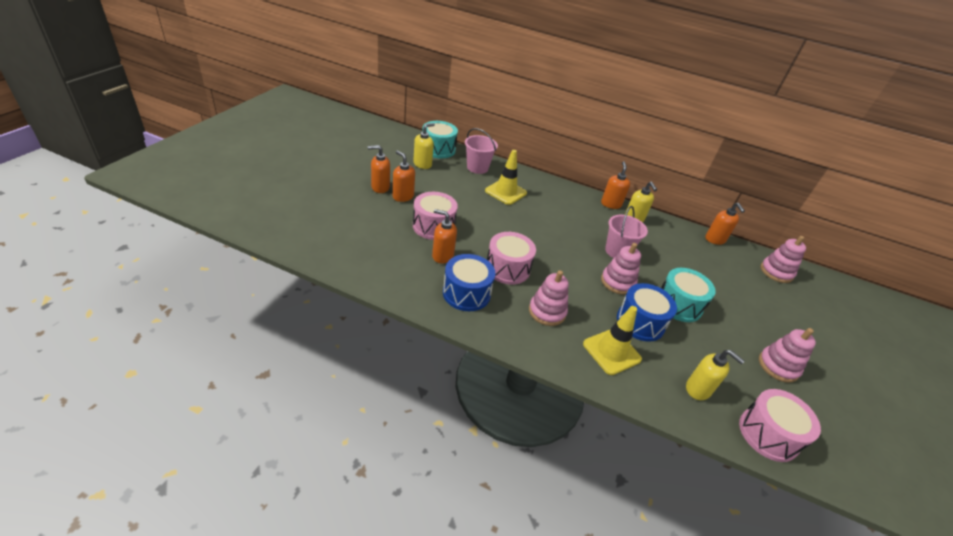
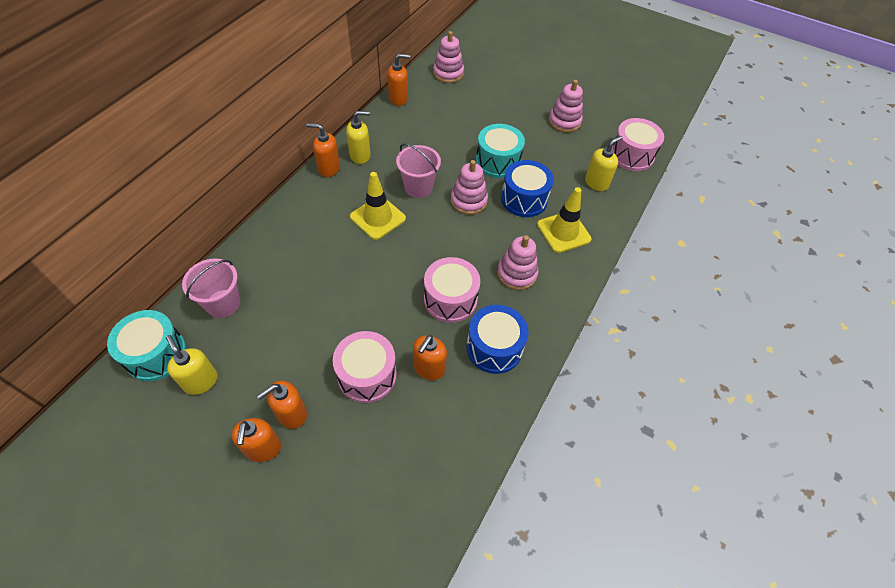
camera: 80 degrees left, 15 degrees up
(505, 192) = (292, 276): yellow traffic cone -> yellow traffic cone (378, 218)

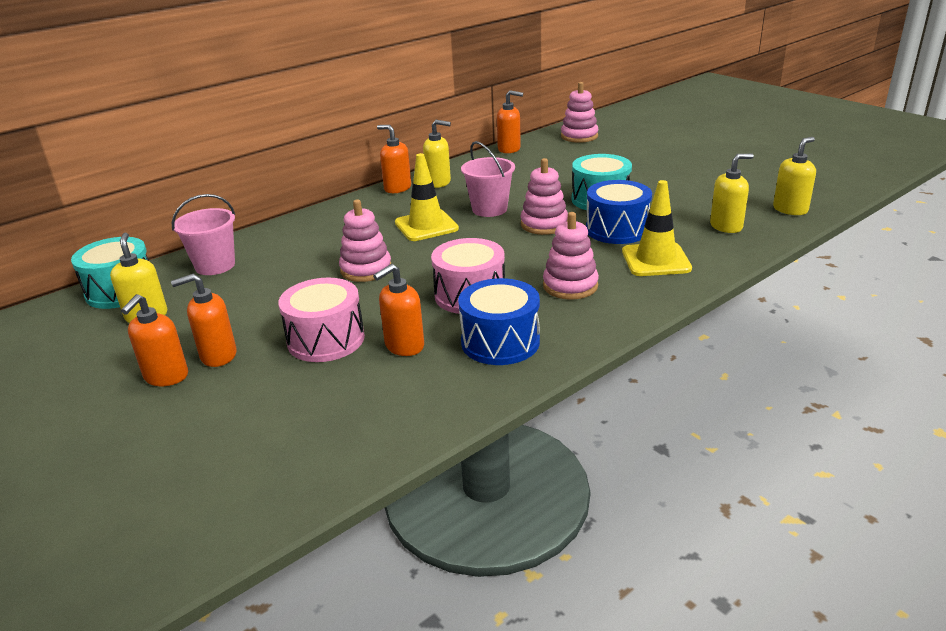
camera: 25 degrees right, 25 degrees down
(564, 121) = (707, 177): pink stacking toy -> pink stacking toy (366, 269)
(631, 155) = (790, 209): pink drum -> yellow soap dispenser

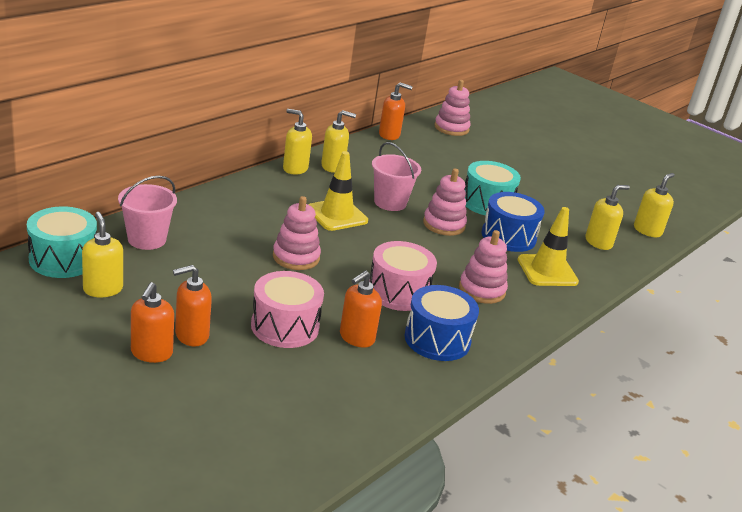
camera: 15 degrees left, 0 degrees up
(397, 188) = (295, 168): orange soap dispenser -> yellow soap dispenser

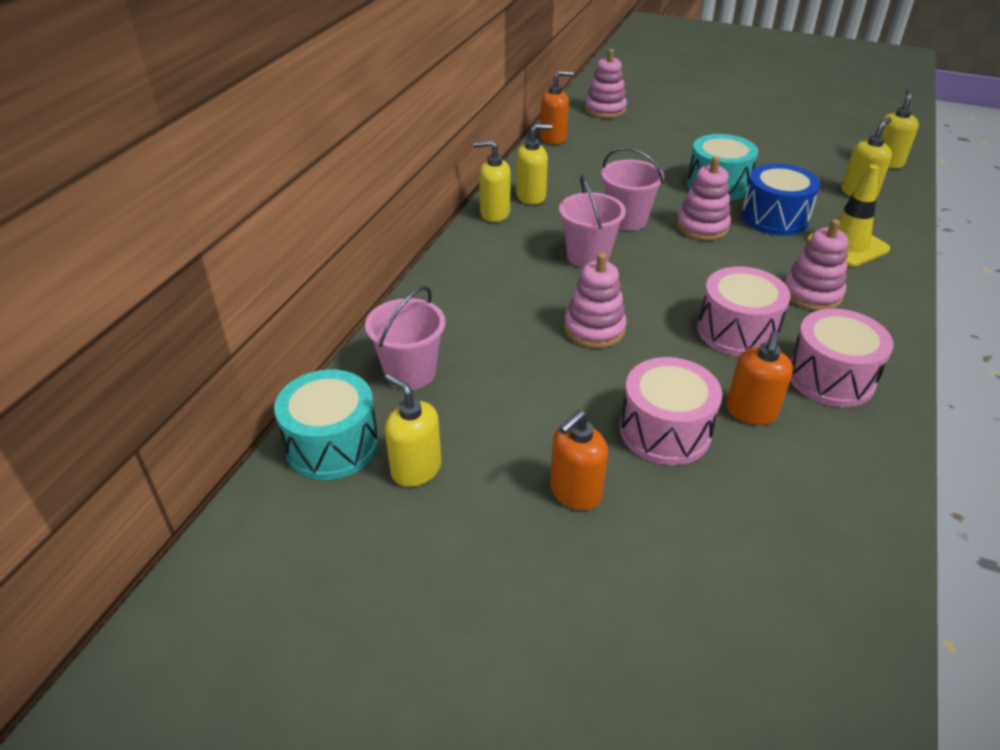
camera: 15 degrees left, 10 degrees up
(151, 353) = (551, 542): orange soap dispenser -> none
(336, 215) = (588, 256): yellow traffic cone -> pink bucket
(437, 339) = (830, 377): blue drum -> pink drum

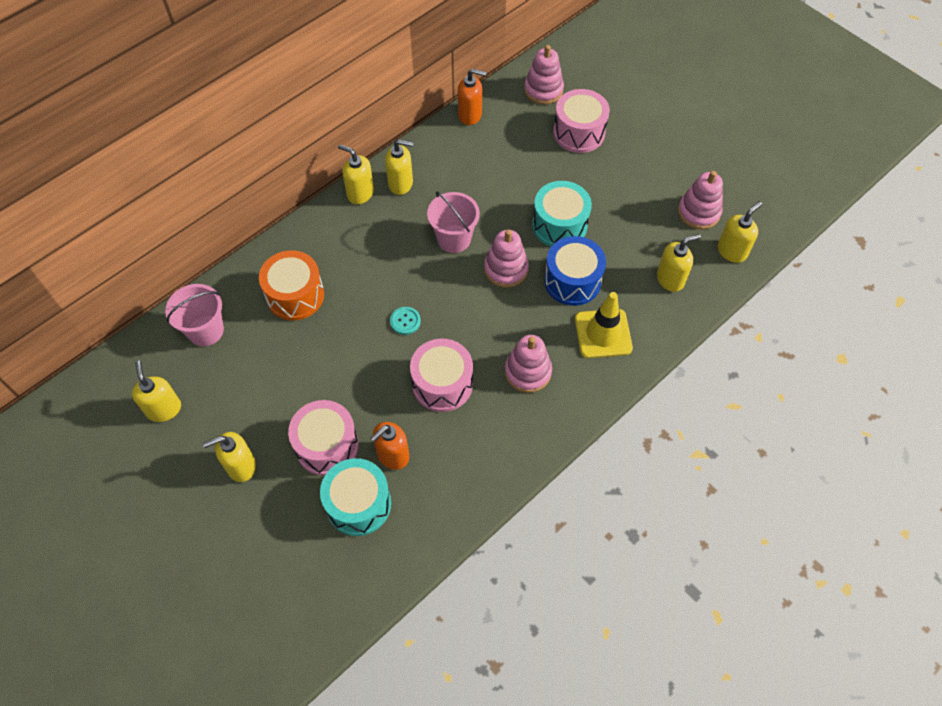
camera: 25 degrees right, 20 degrees up
(332, 444) = (129, 369): turquoise drum -> turquoise drum (358, 504)
(496, 309) = (295, 295): none -> orange drum
(575, 492) = (241, 466): orange soap dispenser -> yellow soap dispenser
(588, 256) = (395, 267): pink bucket -> none
(594, 329) = (347, 341): pink stacking toy -> pink stacking toy (698, 212)
(642, 294) = (405, 321): none -> turquoise button
(830, 377) = (470, 451): pink drum -> pink drum (579, 132)

